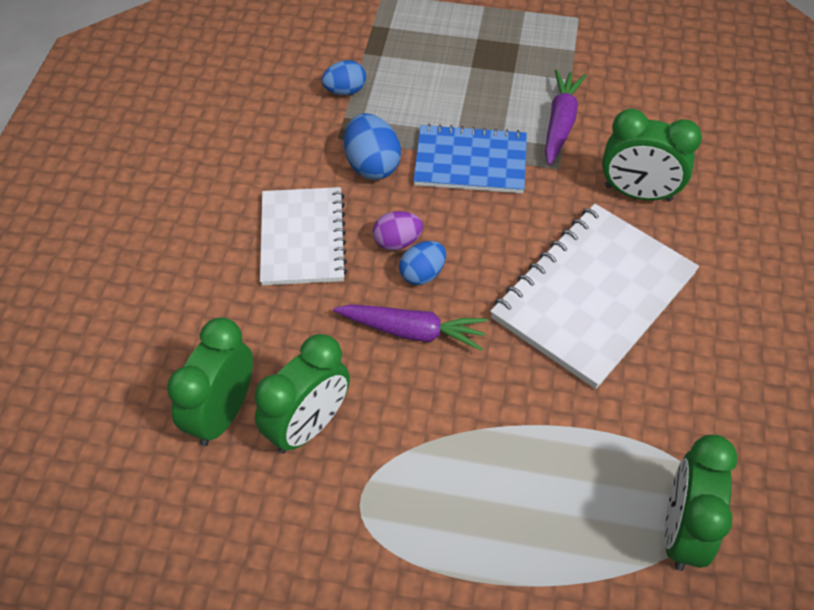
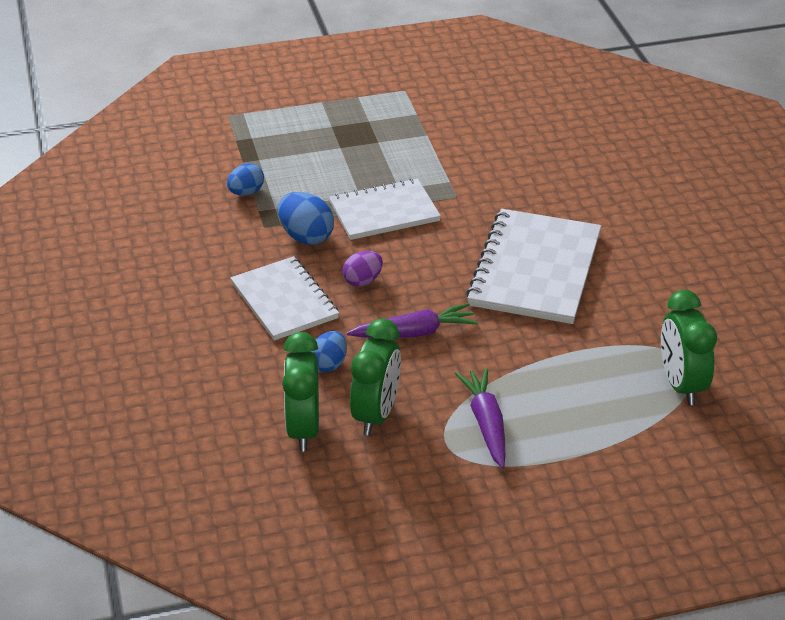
camera: 25 degrees left, 15 degrees down
(422, 274) = (397, 295): blue egg -> blue egg (329, 364)
(470, 161) = (384, 212): blue notebook -> white notebook
(560, 123) = (438, 166): purple carrot -> purple carrot (486, 423)
(638, 193) = (527, 196): green clock -> none

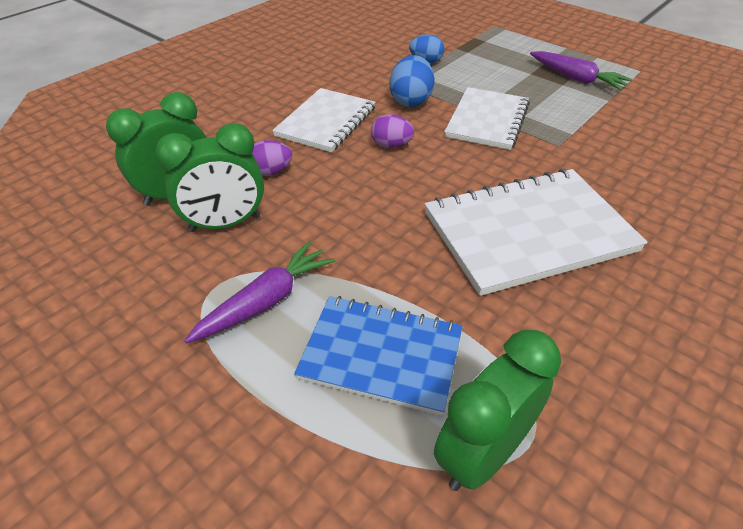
camera: 55 degrees right, 5 degrees up
(329, 364) = (270, 172): blue egg -> purple egg
(384, 212) = (487, 120): white notebook -> white notebook turned 75 degrees clockwise
(414, 333) = (355, 198): purple carrot -> purple carrot (576, 78)
(581, 391) = (381, 355): none -> blue notebook

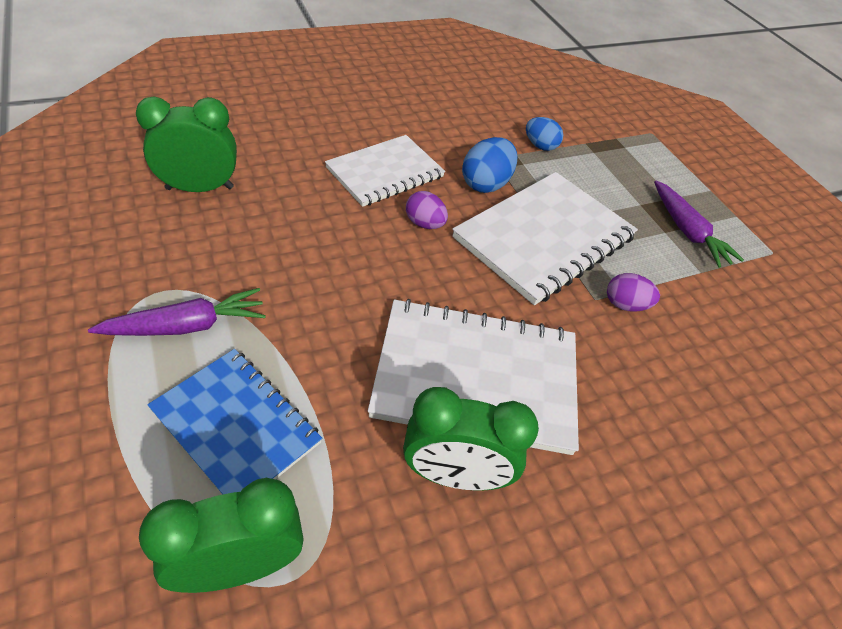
camera: 20 degrees right, 5 degrees up
(225, 224) = (214, 236): green clock -> green clock (454, 474)
(270, 172) = (293, 202): purple egg -> purple egg (625, 305)
(487, 120) = (544, 238): white notebook -> white notebook, size x1.50

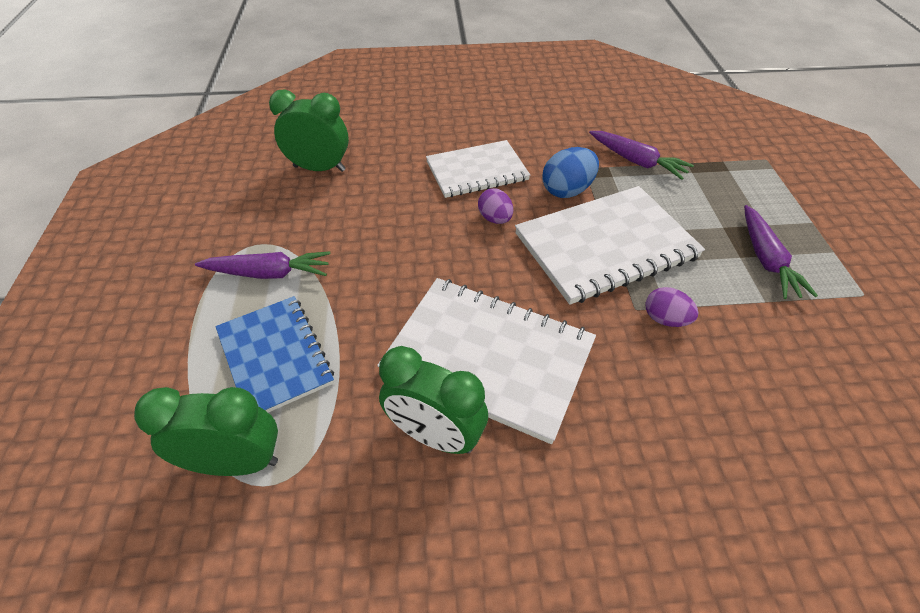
camera: 25 degrees right, 0 degrees up
(540, 146) = (636, 161): blue egg -> purple carrot

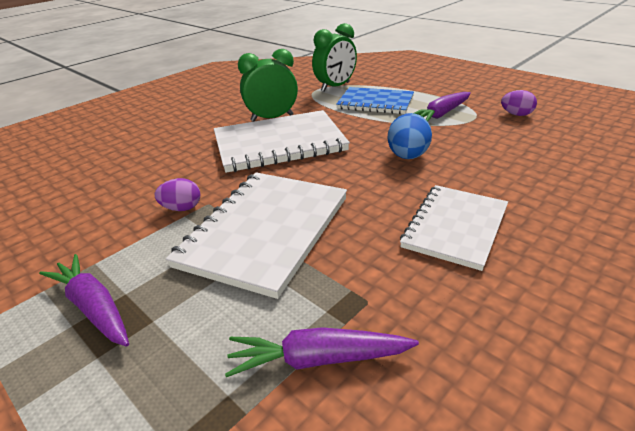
camera: 140 degrees right, 15 degrees down
(319, 168) = (552, 159): green clock -> none
(495, 219) = (376, 201): purple egg -> purple egg (516, 114)
(567, 190) = (352, 260): blue egg -> blue egg (407, 156)

